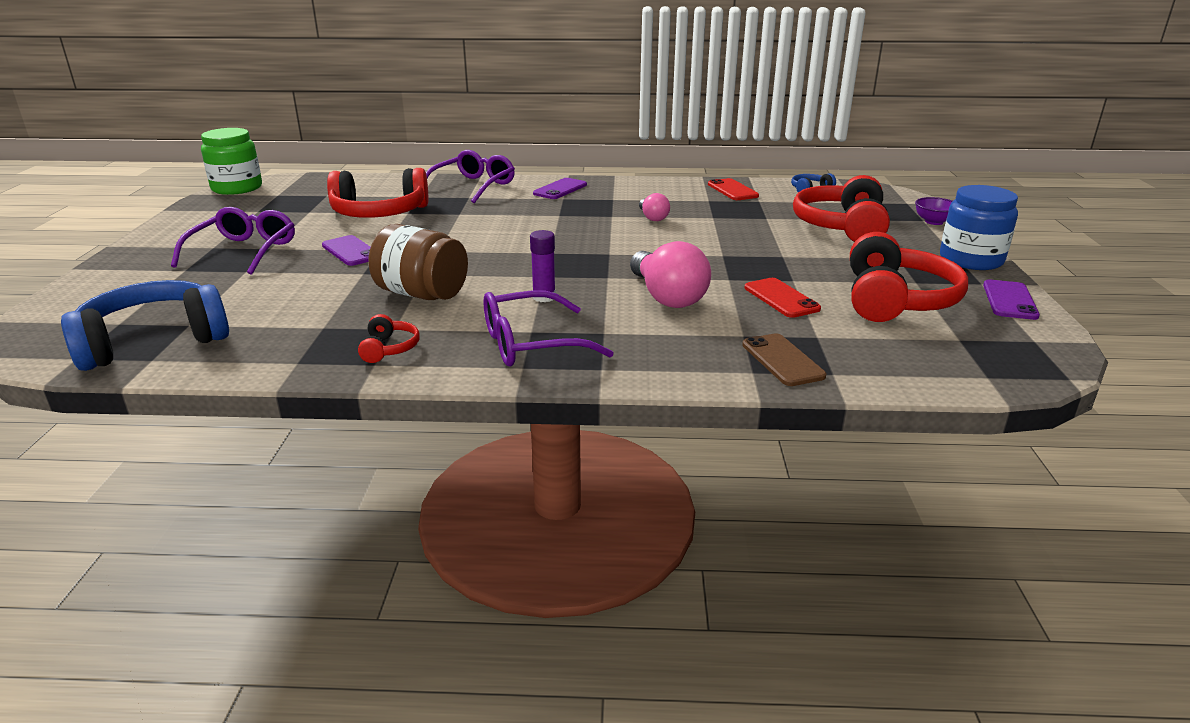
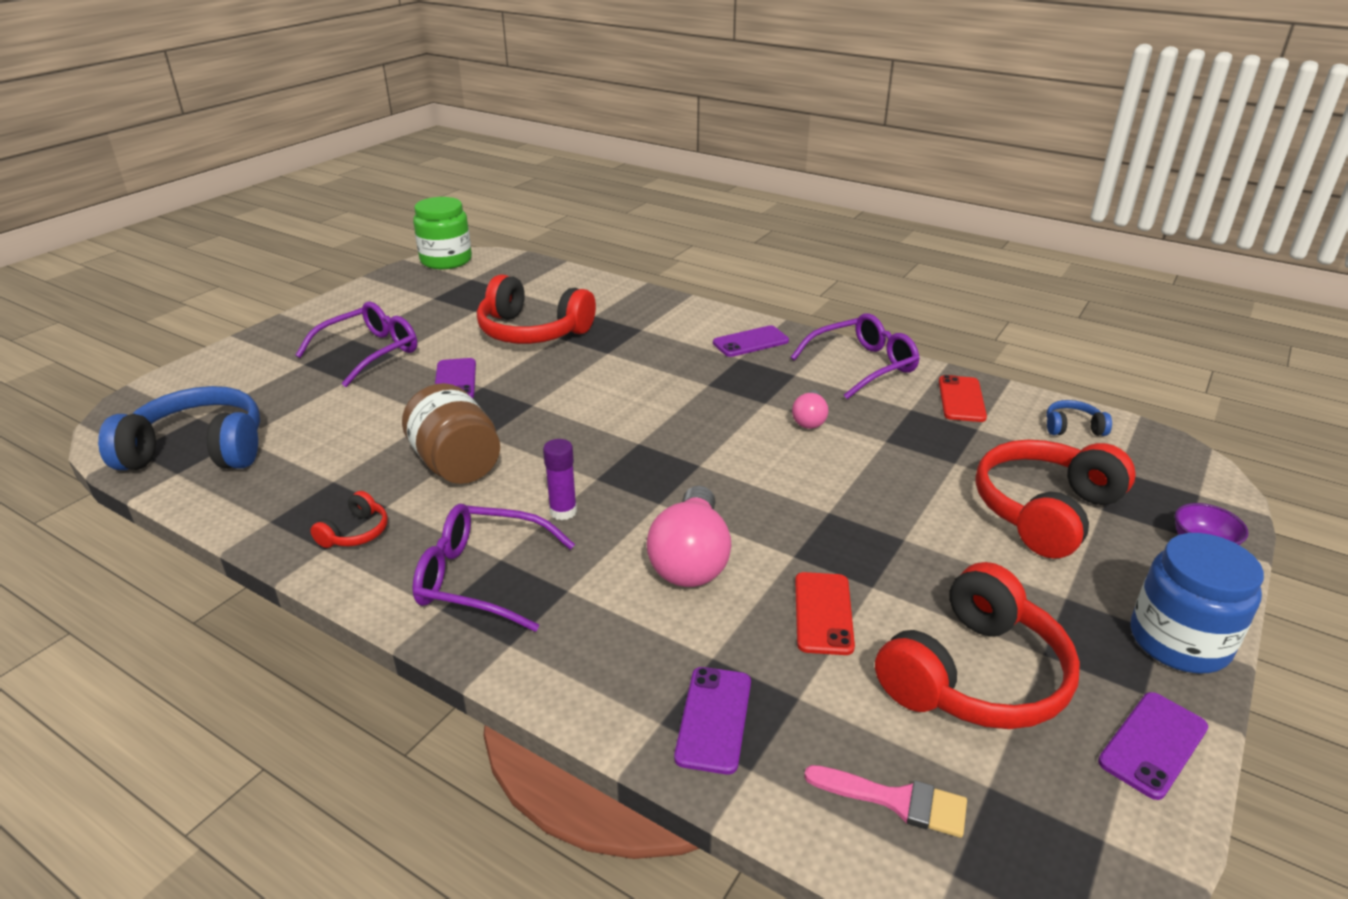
camera: 30 degrees right, 5 degrees up
(473, 186) = (662, 313): purple glasses -> purple glasses (862, 366)
(782, 360) = (713, 719): brown phone -> purple phone
(924, 360) = (896, 801): none -> pink brush

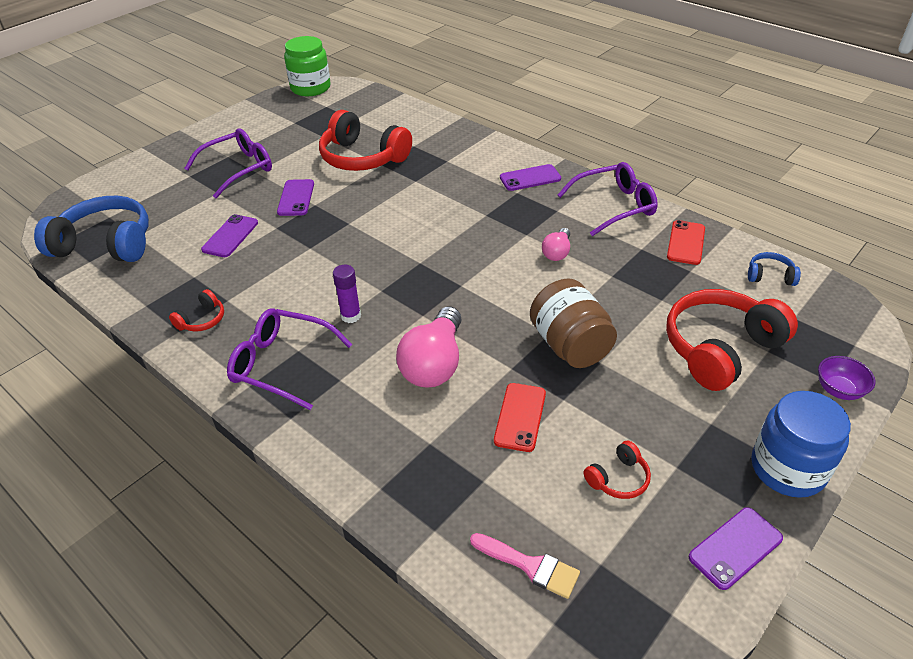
camera: 10 degrees right, 10 degrees up
(456, 464) = (283, 270): brown jar -> brown jar (570, 345)
(713, 719) = (418, 490): purple phone -> purple phone (230, 236)
(975, 676) = (618, 479): red headphones -> red headphones, size x0.45

